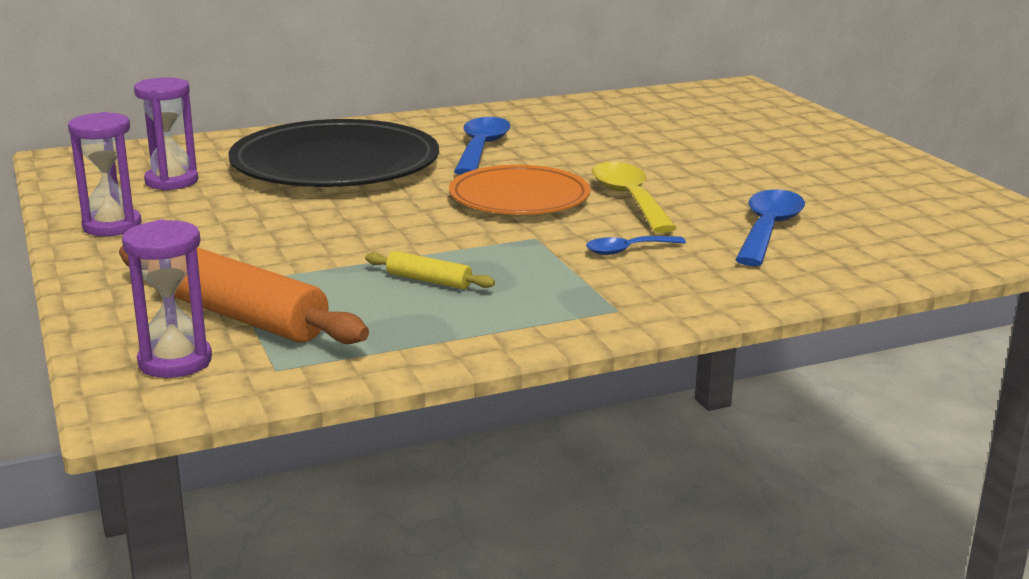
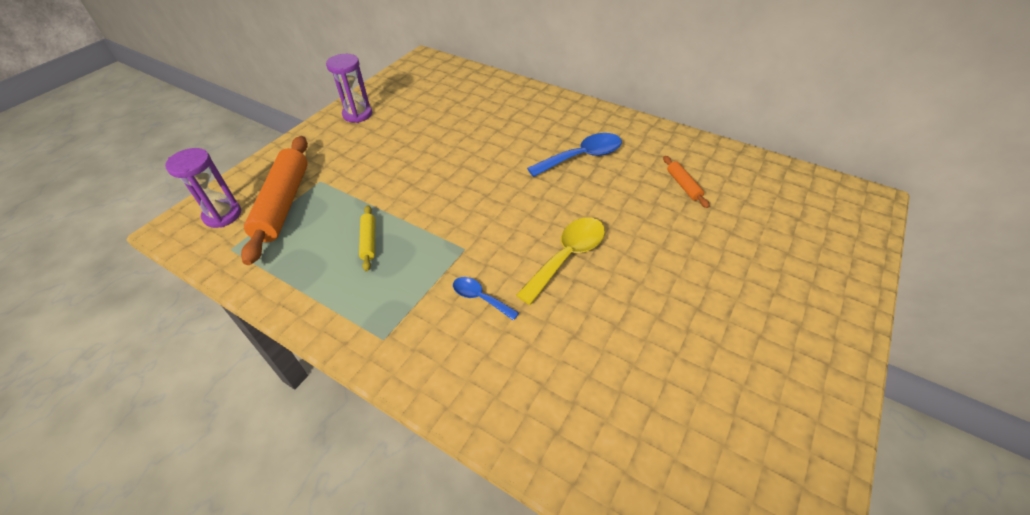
camera: 55 degrees right, 25 degrees up
(171, 181) = (425, 97): purple hourglass -> none
(335, 165) = (498, 126): black plate -> none
(519, 198) = (520, 211): orange plate -> none
(608, 129) = (683, 185): none -> orange rolling pin
(768, 229) = (584, 352): blue spoon -> none

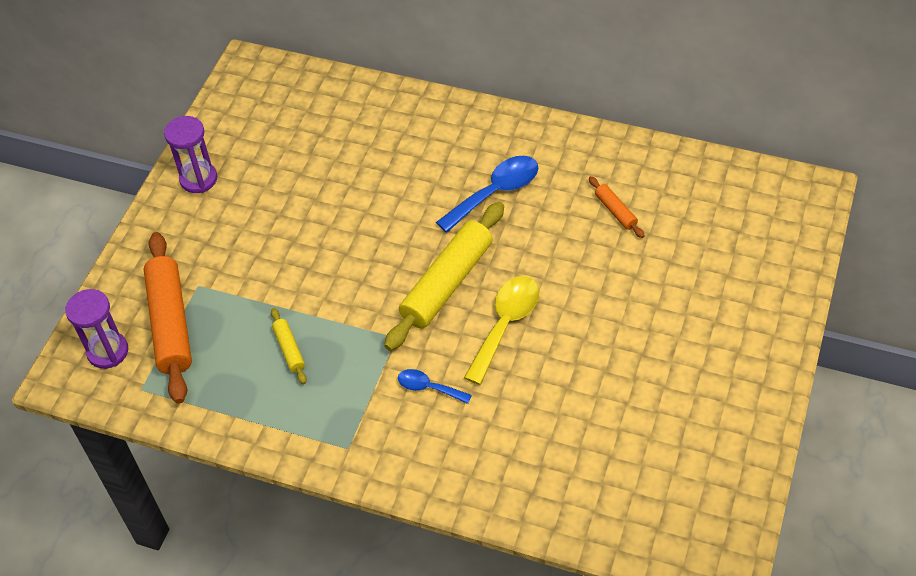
camera: 10 degrees left, 5 degrees up
(523, 214) = (447, 283): none -> yellow rolling pin

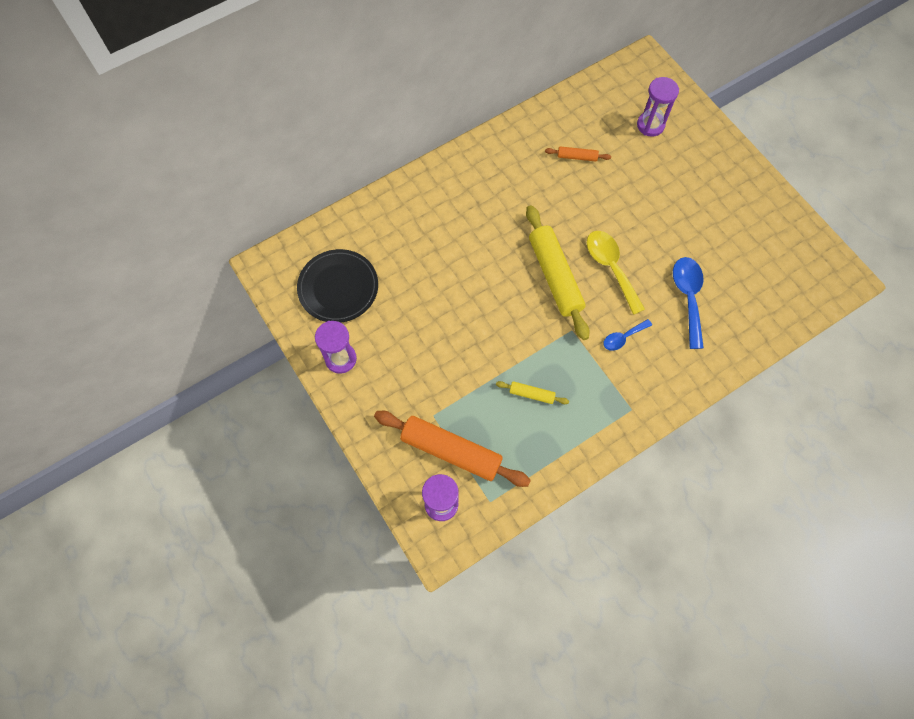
camera: 55 degrees left, 15 degrees up
(272, 128) = (338, 288): none -> black plate
(495, 192) = (508, 204): blue spoon -> blue spoon (688, 297)
(730, 248) = (650, 125): none -> purple hourglass

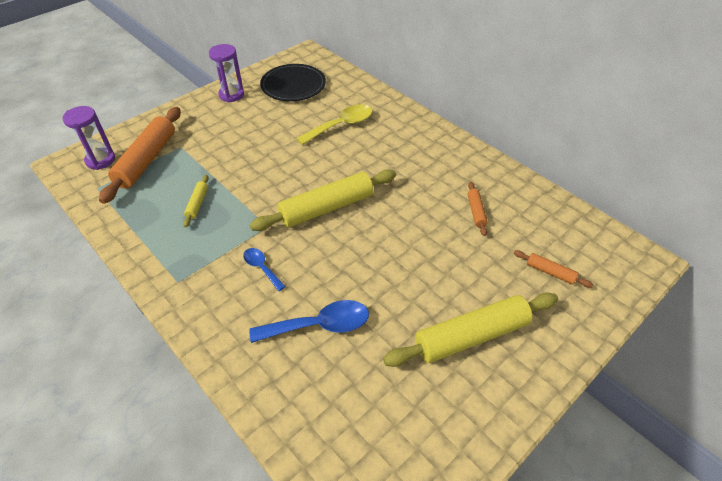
camera: 80 degrees right, 20 degrees down
(611, 267) = (345, 251): yellow spoon -> yellow spoon (341, 126)
(650, 125) = (550, 272): purple hourglass -> orange rolling pin
(705, 195) = (471, 336): none -> yellow rolling pin

